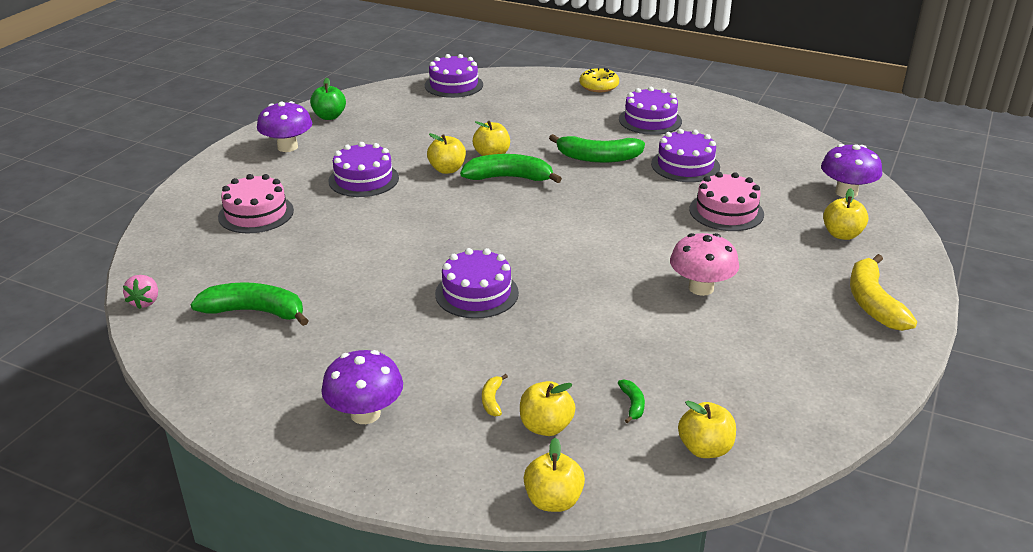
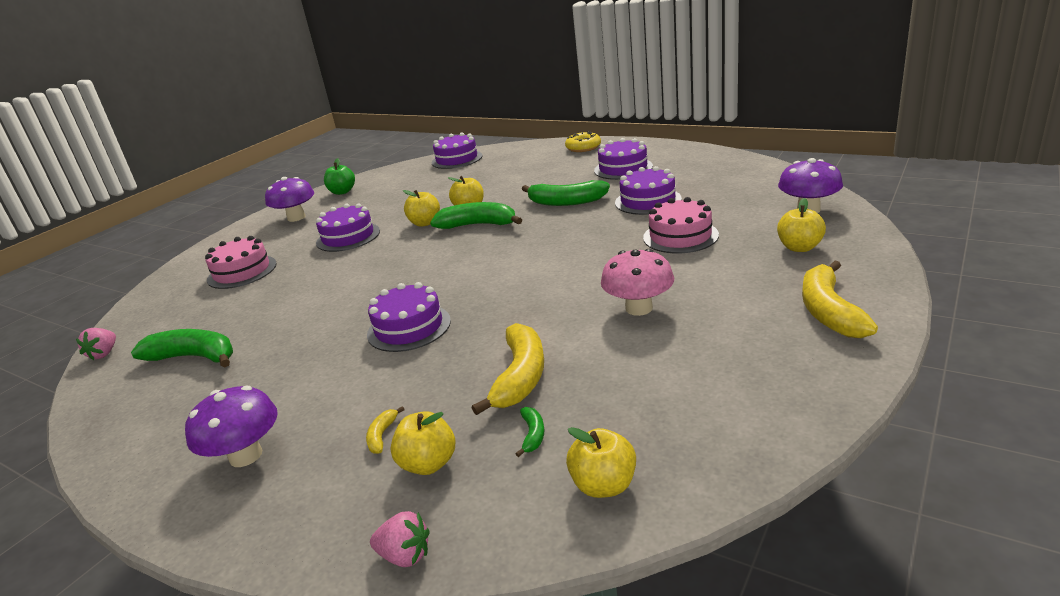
camera: 10 degrees right, 5 degrees down
(553, 500) = (405, 555): yellow apple -> pink strawberry
(605, 350) = (520, 377): none -> yellow banana

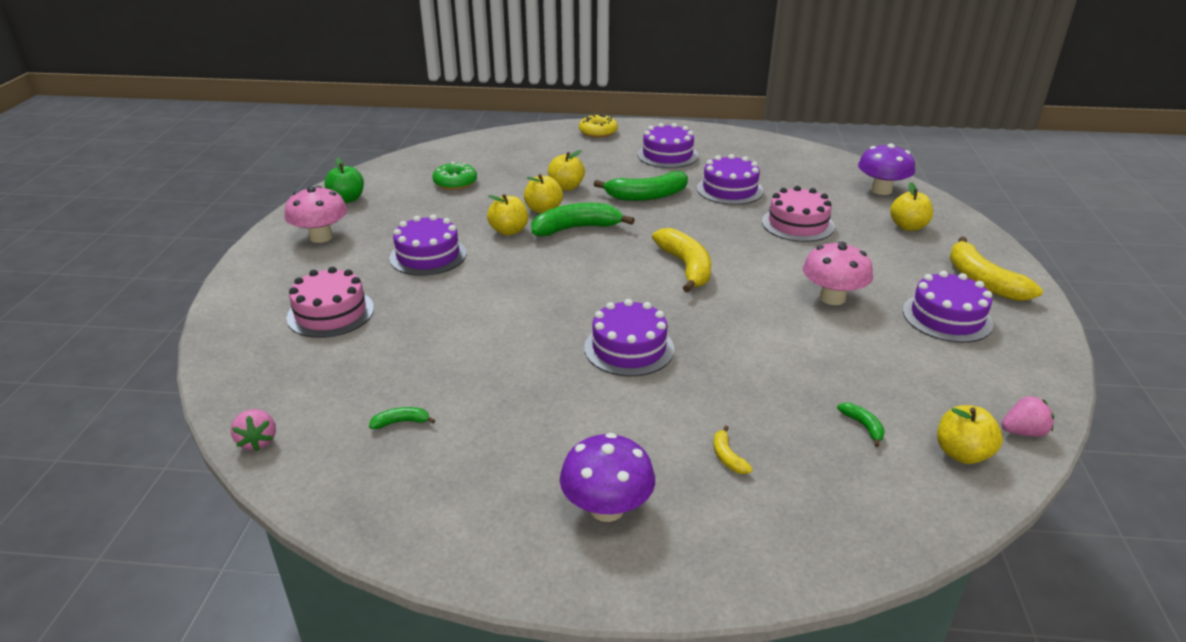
camera: 30 degrees left, 5 degrees up
(194, 357) = (401, 422): green banana -> green banana, size x0.44
(296, 217) = (321, 237): purple mushroom -> pink mushroom
(405, 555) = (870, 550): pink strawberry -> pink strawberry (1023, 432)
(428, 184) = (455, 183): none -> green donut
(428, 464) = (801, 471): yellow apple -> yellow apple (566, 187)
(457, 159) = (457, 150): purple cake -> purple cake (947, 317)
(520, 377) = (796, 377): yellow banana -> yellow banana (686, 267)

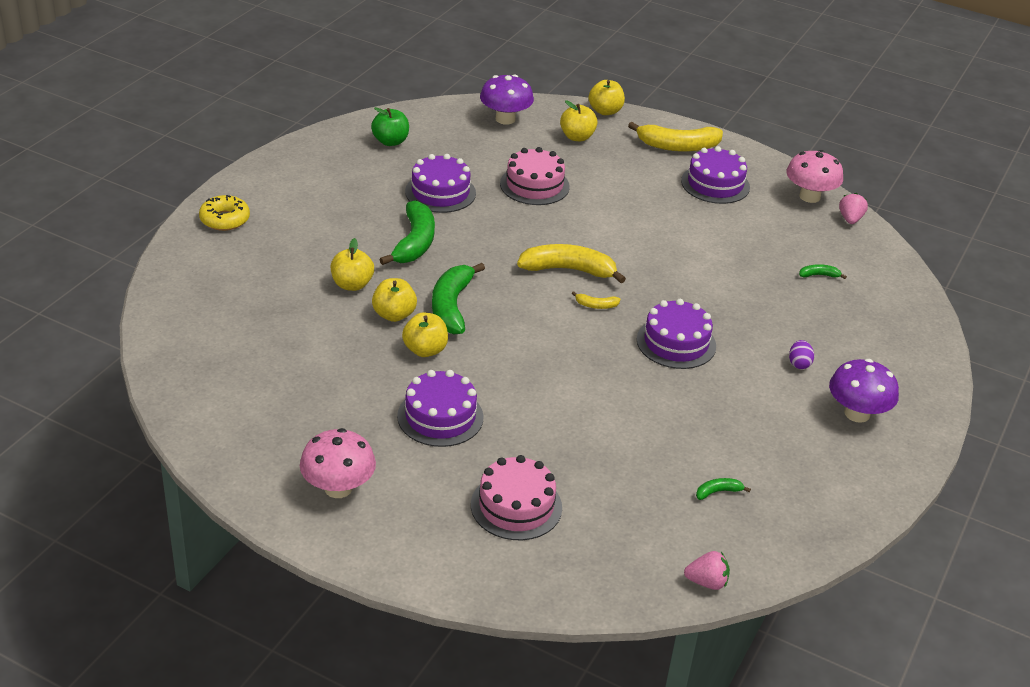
camera: 70 degrees left, 5 degrees up
(347, 199) = (249, 450): green apple -> green apple (390, 141)
(401, 422) = (718, 492): green banana -> green banana turned 60 degrees clockwise
(455, 183) = (274, 357): green donut -> none
(667, 155) = (330, 197): purple cake -> none
(667, 441) = (799, 364): none -> purple egg
(727, 457) = (826, 343): yellow banana -> yellow banana (596, 305)
(832, 298) = (661, 219): pink mushroom -> pink mushroom (809, 196)
(962, 453) = (860, 251): yellow apple -> yellow apple (605, 111)

